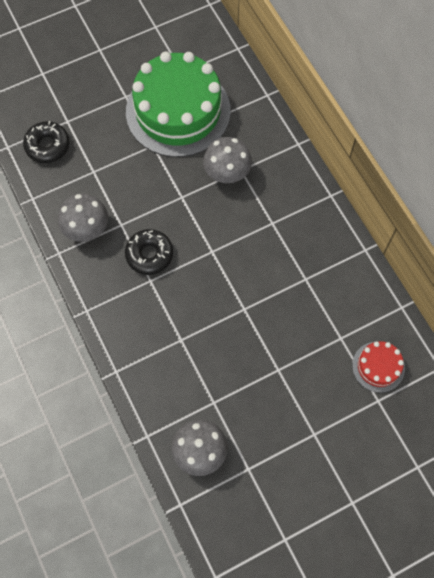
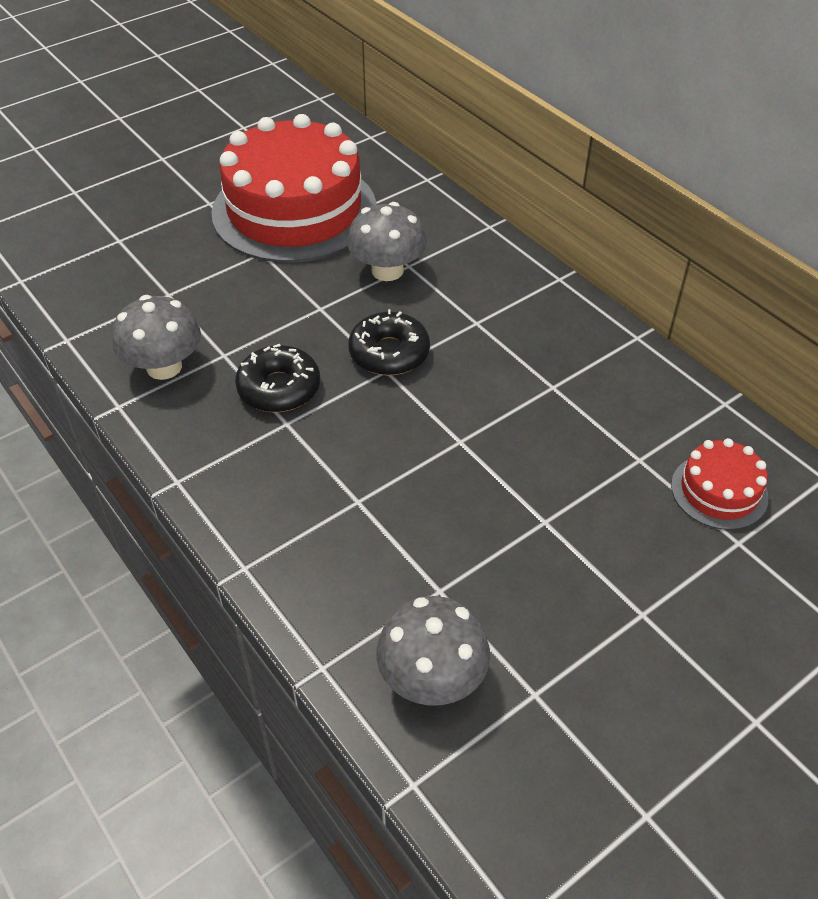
camera: 10 degrees left, 20 degrees down
(47, 146) = (88, 272): black donut -> black donut (389, 353)
(178, 111) = (294, 210): green cake -> red cake

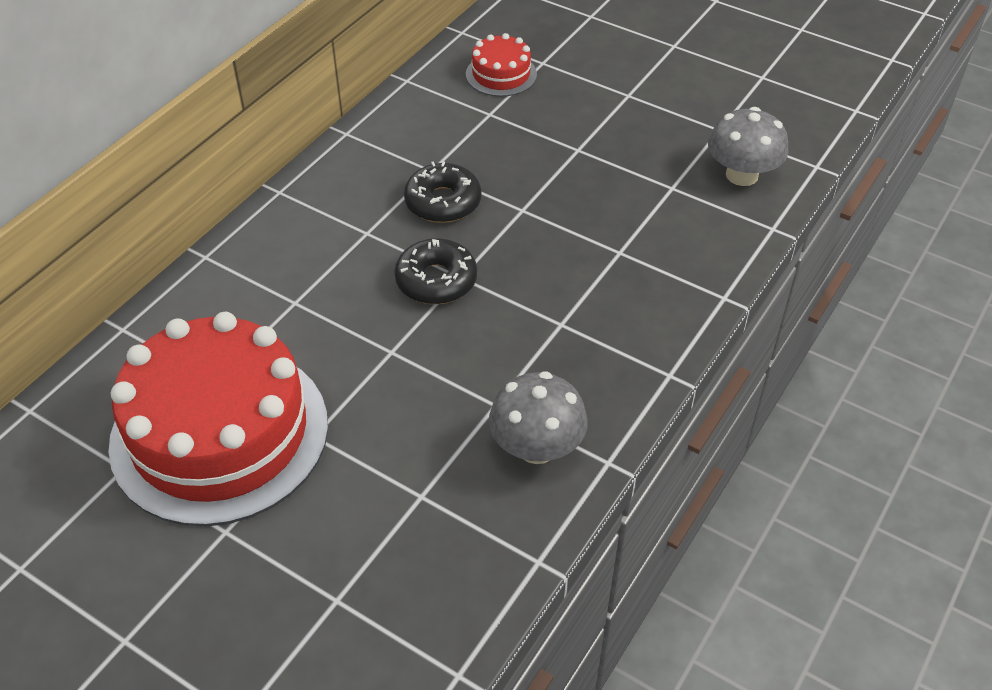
camera: 110 degrees left, 0 degrees up
(279, 388) = (521, 344): black donut -> black donut (443, 202)
(387, 270) = (310, 316): grey mushroom -> none

